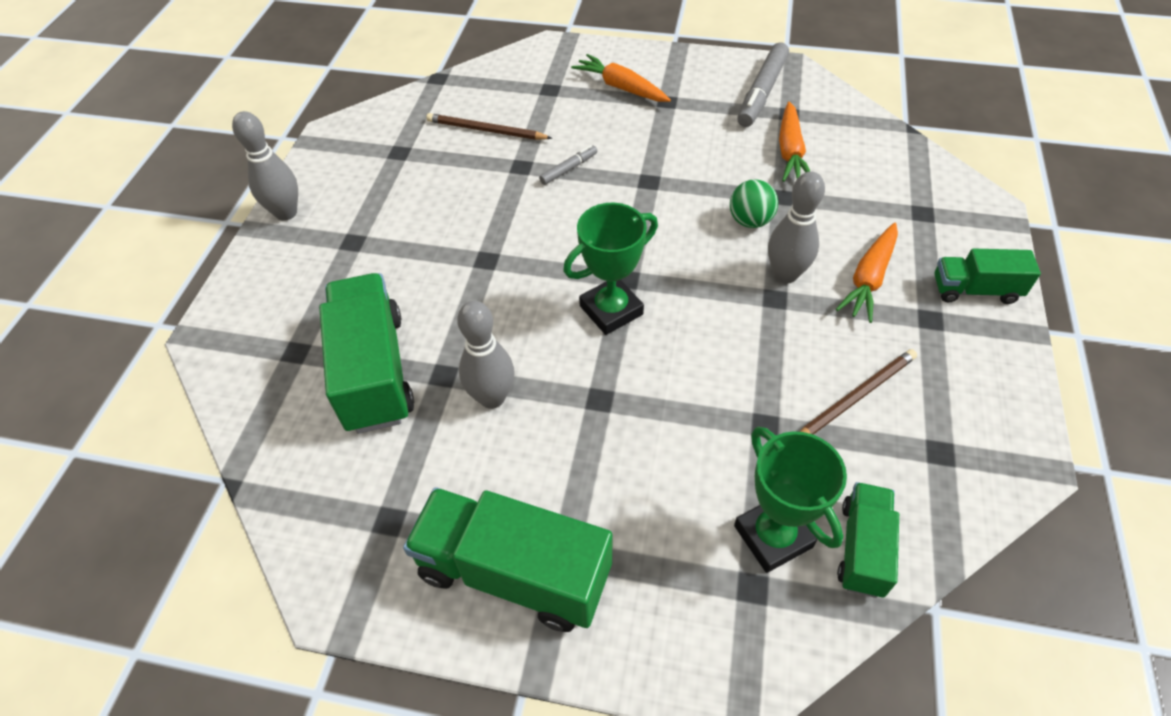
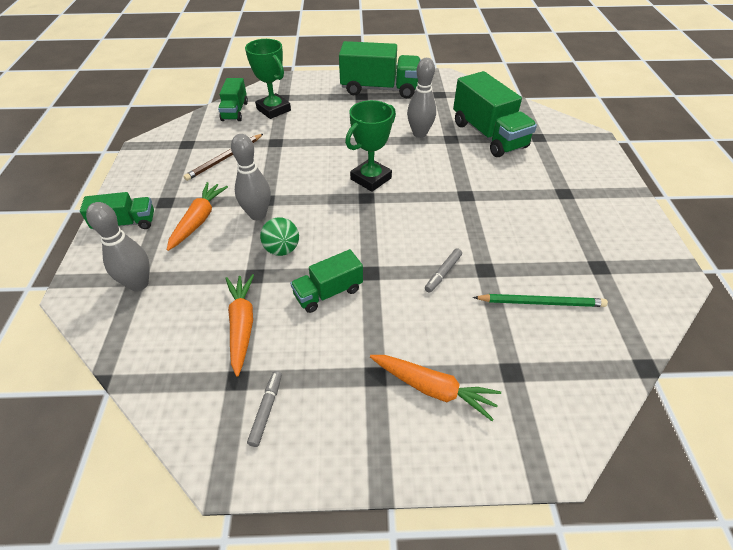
camera: 165 degrees right, 5 degrees down
(286, 213) = (631, 204): grey bowling pin -> grey bowling pin (139, 284)
(486, 130) = (541, 302): brown pencil -> green pencil
(699, 168) = (328, 292): none -> green truck
(761, 92) = (266, 410): grey marker -> grey marker, size x0.51

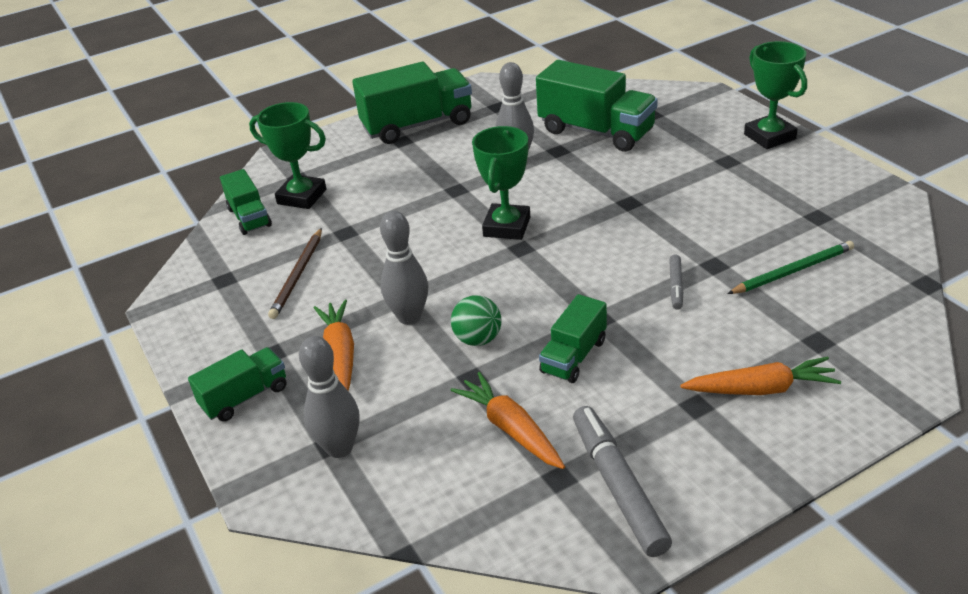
camera: 25 degrees left, 10 degrees down
(266, 410) = (618, 486): grey marker -> grey marker, size x1.95
(613, 187) = (769, 136): none -> green trophy

